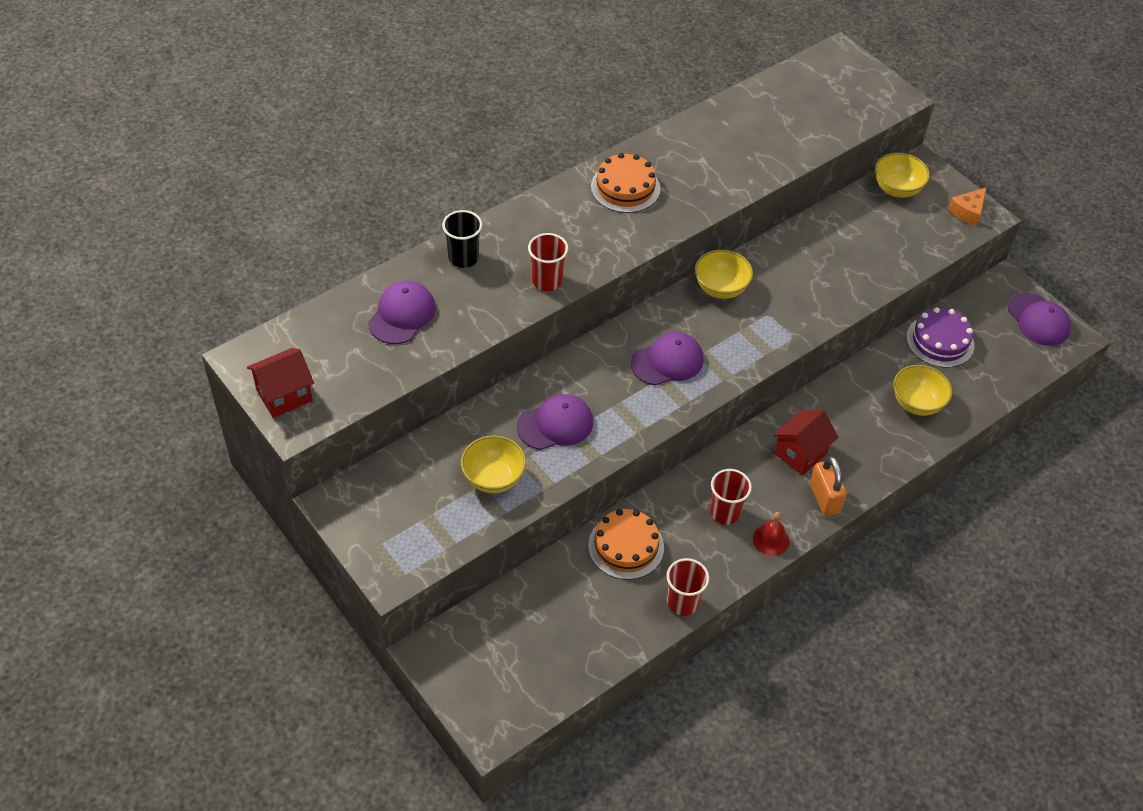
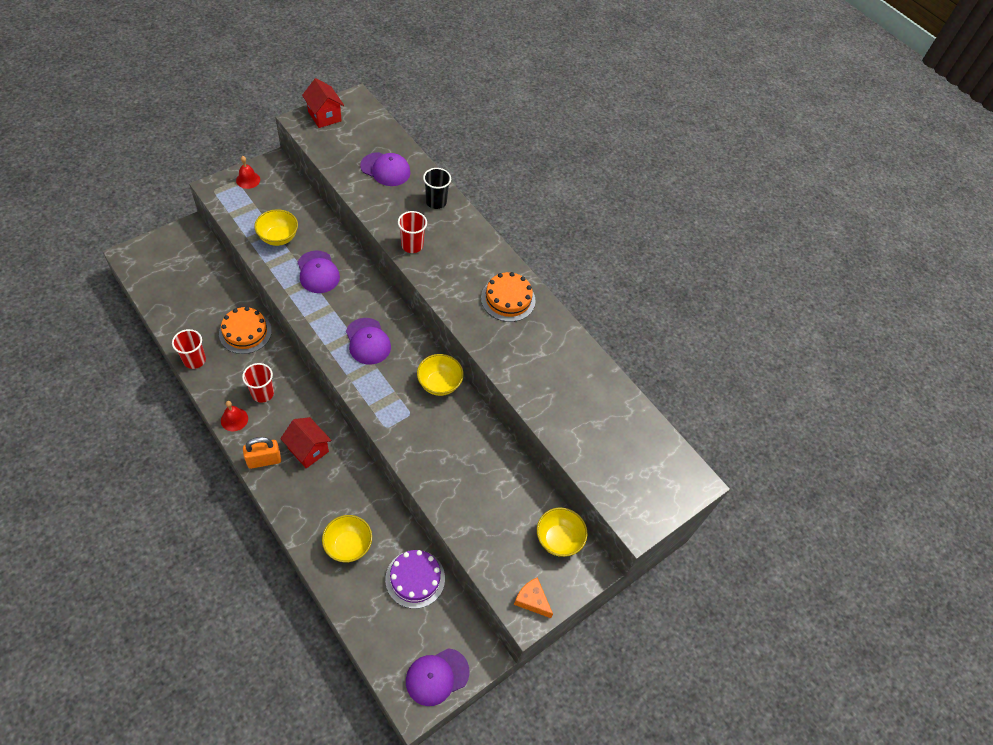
camera: 85 degrees right, 5 degrees up
(371, 533) = (248, 180): none -> red bell

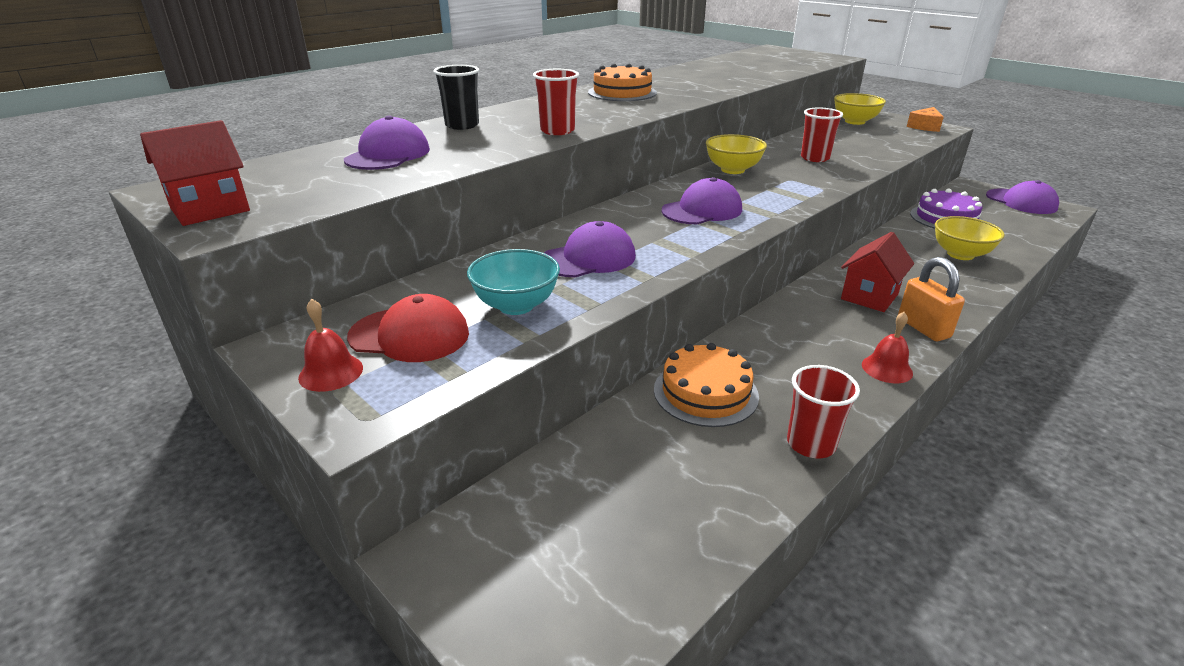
camera: 90 degrees left, 25 degrees down
(262, 393) = (815, 350): red cup -> red cup (815, 158)
(266, 202) = (409, 335): none -> red cap
(278, 238) = (516, 305): yellow bowl -> turquoise bowl

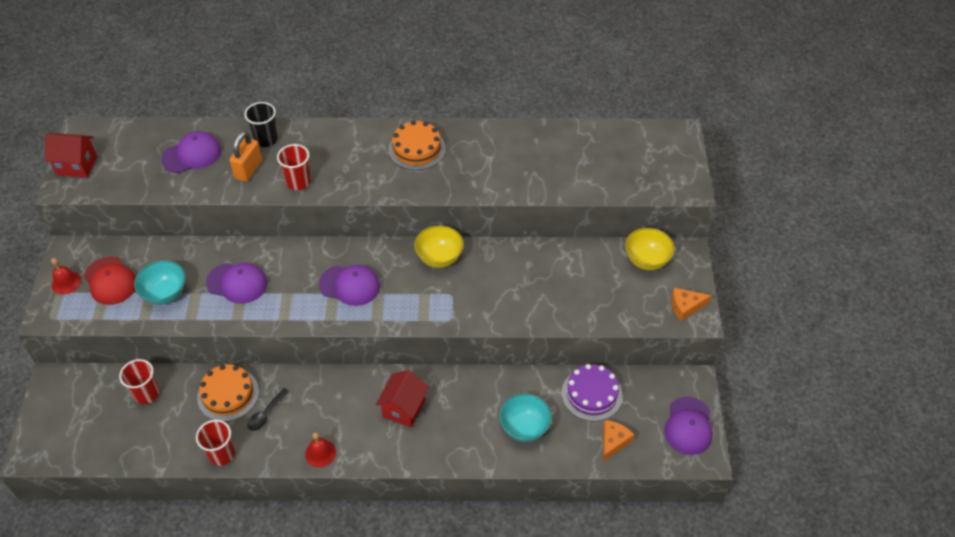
camera: 45 degrees right, 20 degrees up
(776, 379) = (266, 414): none -> black spoon
(815, 158) = (515, 284): red cup -> red cup (147, 394)
(869, 296) = (404, 408): red house -> red house turned 60 degrees counterclockwise
(923, 328) = (386, 450): orange padlock -> orange padlock (248, 169)
(960, 254) = (524, 427): yellow bowl -> turquoise bowl
(1015, 229) = (613, 442): none -> orange cheese

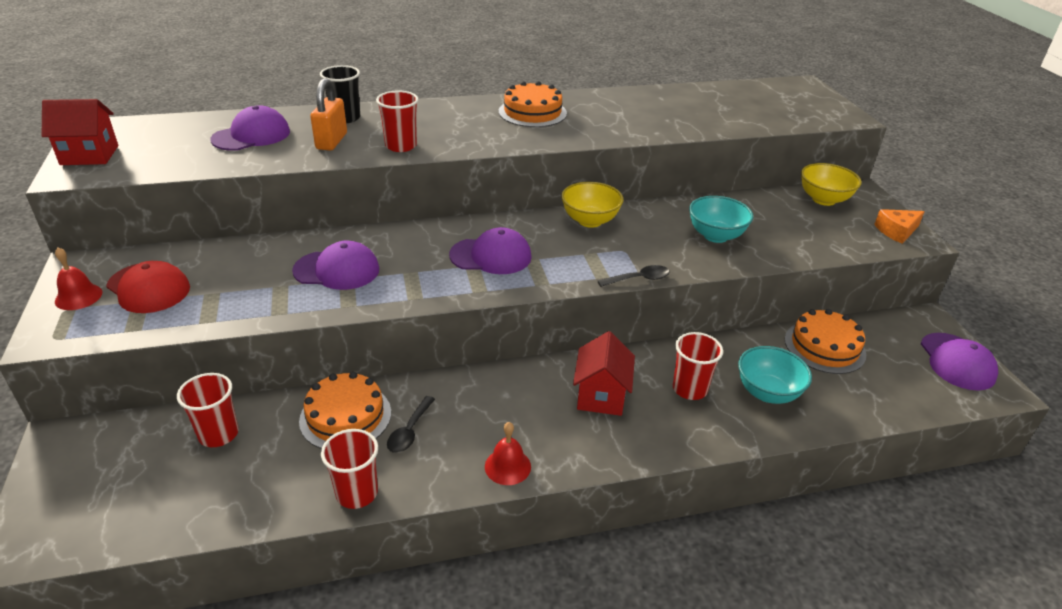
camera: 15 degrees left, 15 degrees down
(165, 293) = (235, 291): turquoise bowl -> turquoise bowl (715, 236)
(449, 326) = (638, 279): none -> black spoon
(469, 414) = (689, 389): none -> red cup
(592, 394) = (824, 347): purple cake -> orange cake
(613, 442) = (884, 391): orange cheese -> none

